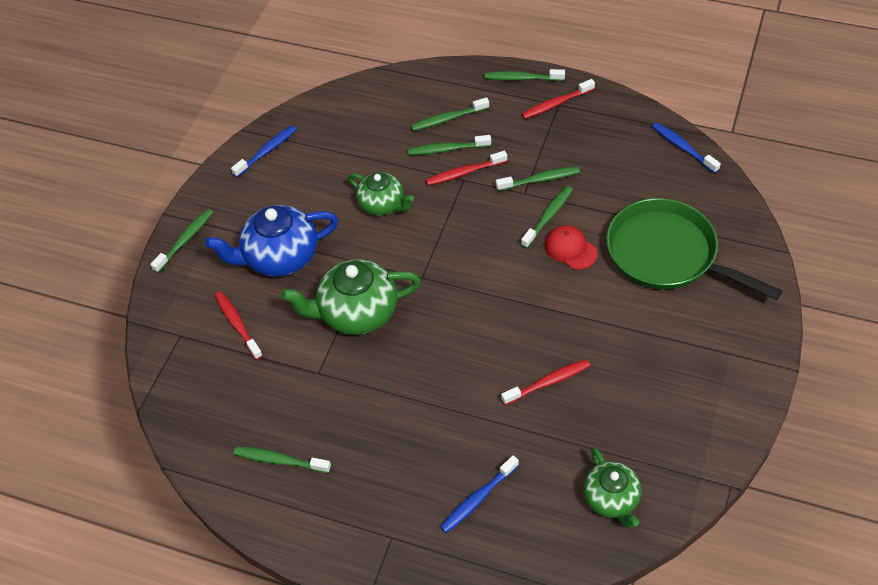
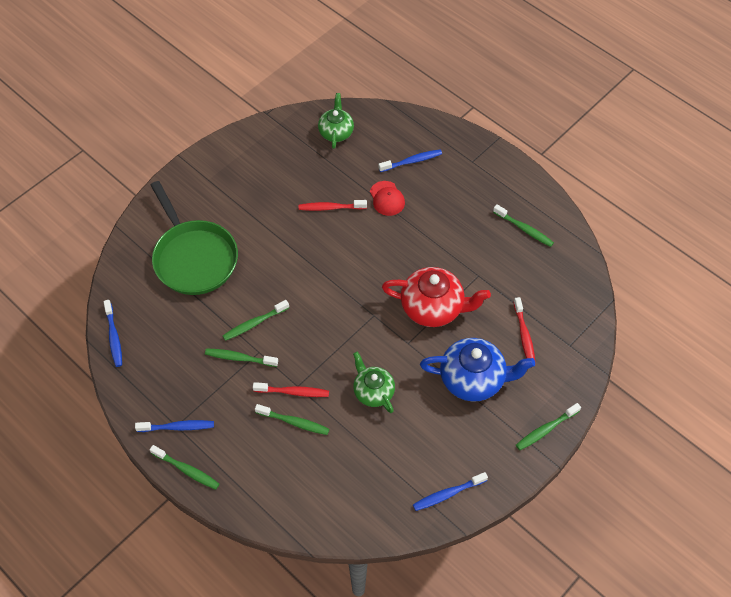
camera: 160 degrees left, 5 degrees up
(357, 312) = (433, 307): green teapot -> red teapot
(448, 119) = (276, 455): green toothbrush -> none
(556, 104) = (177, 427): red toothbrush -> blue toothbrush
(570, 249) = (256, 291): red cap -> red cap (387, 198)

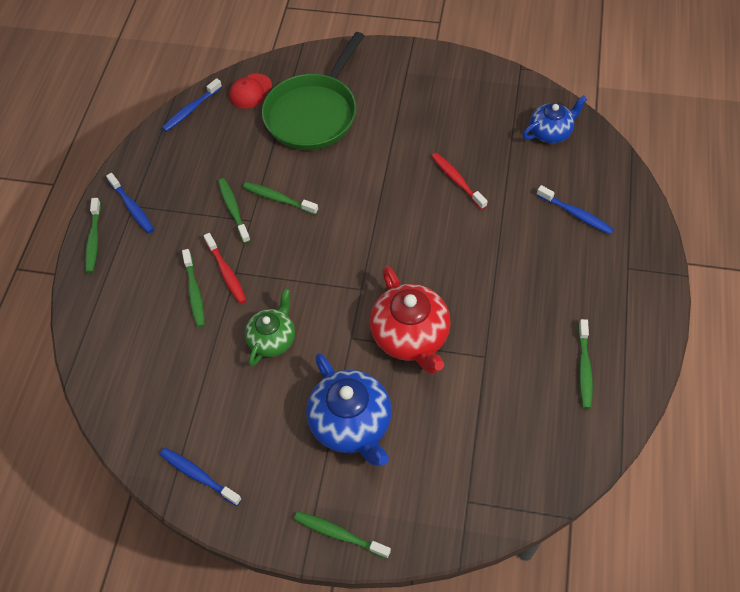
camera: 60 degrees right, 0 degrees up
(336, 132) = (551, 132): green teapot -> blue teapot
(387, 198) = (510, 220): red cap -> red cap (250, 91)
(524, 335) = (444, 445): red toothbrush -> none

